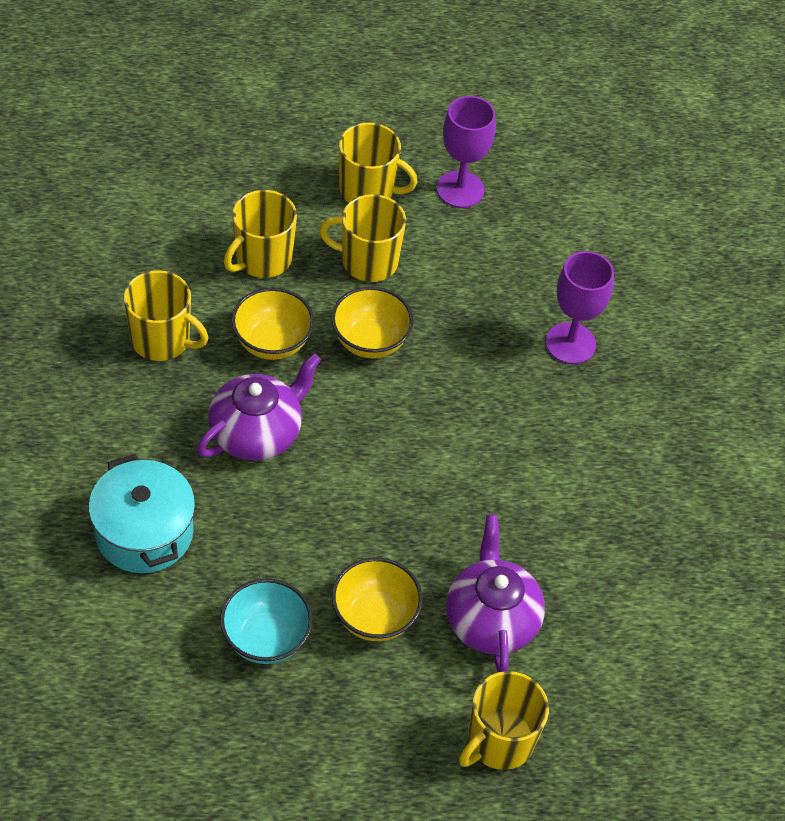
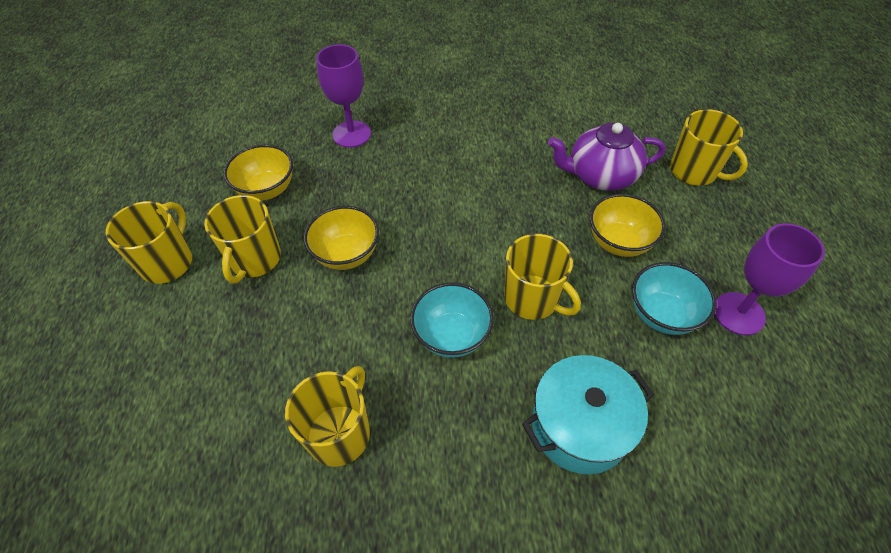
camera: 85 degrees left, 0 degrees up
(257, 433) = (452, 335): purple teapot -> turquoise bowl
(262, 259) = (239, 345): yellow mug -> yellow mug (532, 299)
(272, 343) = (346, 330): yellow bowl -> yellow bowl (267, 190)
(460, 189) = (182, 198): purple goblet -> purple goblet (738, 313)

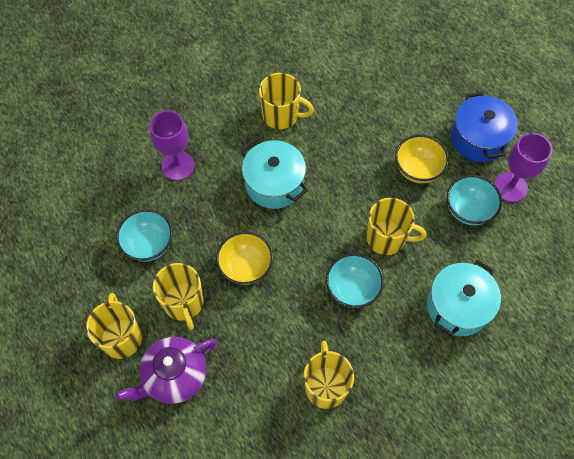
camera: 30 degrees left, 10 degrees up
(267, 190) = (149, 245): yellow bowl -> turquoise bowl
(438, 188) = (274, 184): none -> turquoise pot
(600, 176) = (379, 120): purple teapot -> purple teapot (174, 376)
(694, 171) = (438, 88): yellow mug -> yellow mug (281, 115)
(720, 241) = (478, 139): none -> blue pot

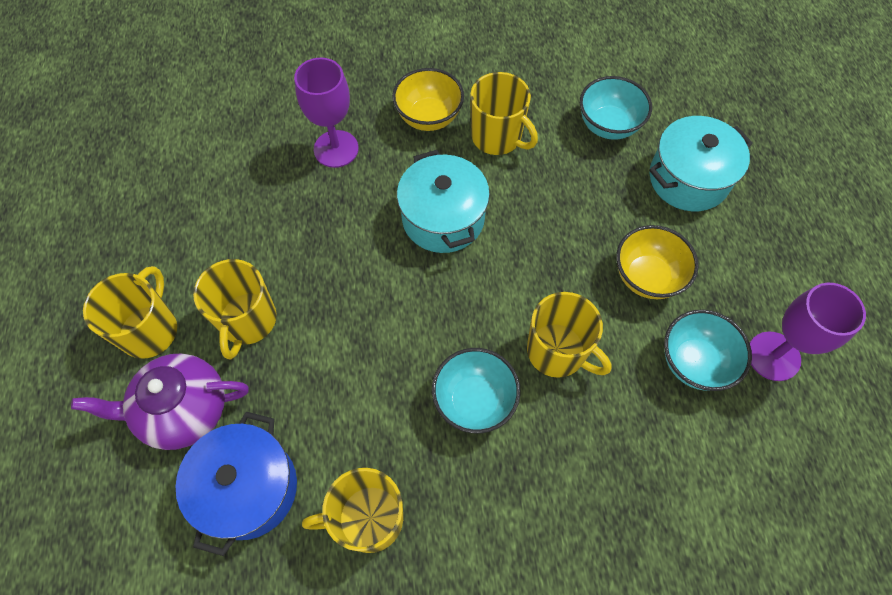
camera: 25 degrees right, 0 degrees up
(149, 245) = (247, 230): turquoise bowl -> turquoise bowl (608, 125)
(246, 267) = (349, 309): yellow bowl -> yellow bowl (429, 117)
(326, 386) = (368, 519): yellow mug -> yellow mug turned 120 degrees counterclockwise
(458, 306) = (613, 494): turquoise pot -> turquoise pot (688, 179)
(478, 139) = (755, 270): blue pot -> blue pot (248, 488)

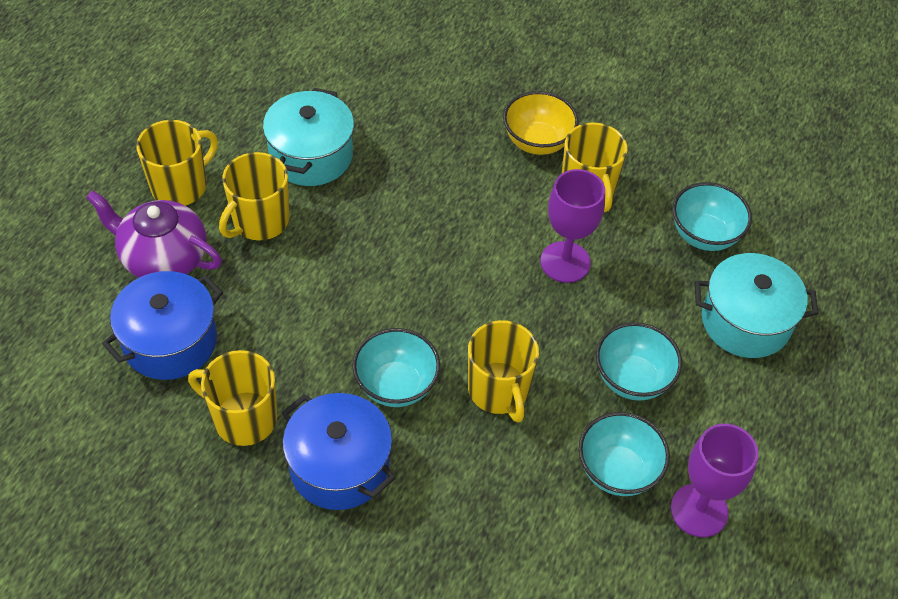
camera: 30 degrees right, 10 degrees down
(336, 149) = (434, 126): purple goblet -> purple goblet (565, 262)
(443, 218) = (483, 231): turquoise pot -> turquoise pot (311, 156)
(482, 507) = (339, 466): none -> blue pot
(647, 277) = (632, 379): yellow bowl -> turquoise bowl

